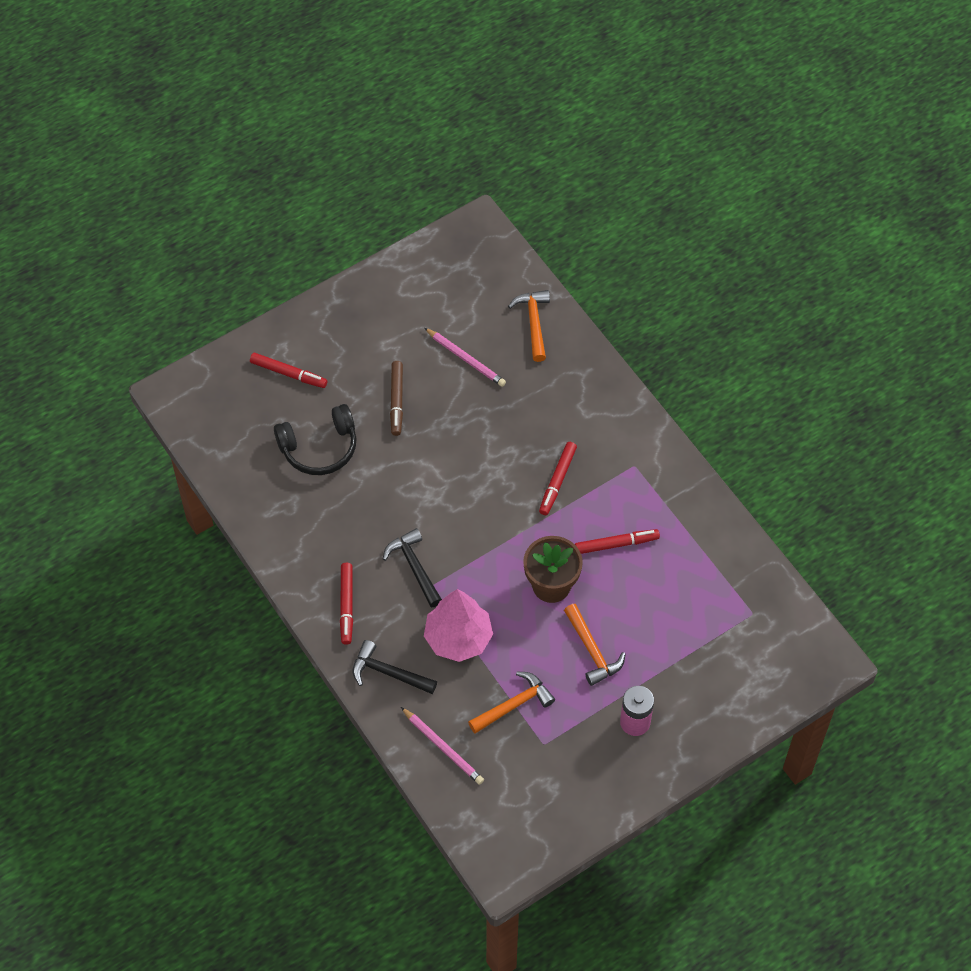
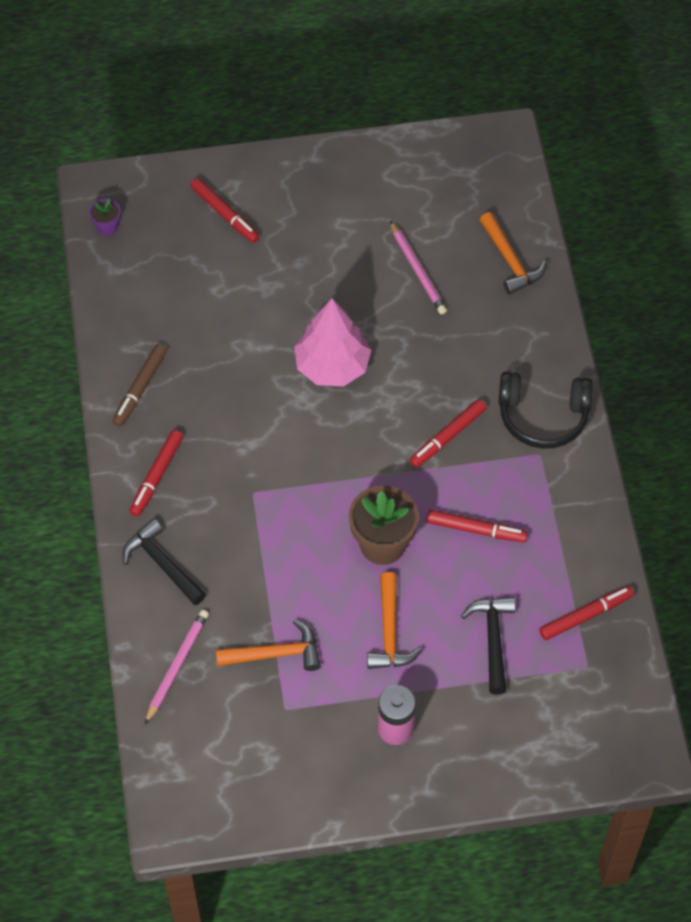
camera: 25 degrees right, 0 degrees up
(198, 422) = (107, 227): none -> purple flower pot
(319, 448) = (216, 302): black headphones -> black headphones (543, 416)
(396, 401) = (321, 286): brown marker -> brown marker (140, 388)
(414, 567) = (248, 465): black hammer -> black hammer (493, 639)
(443, 747) = (177, 666): pink pencil -> pink pencil turned 135 degrees counterclockwise
(458, 638) = (254, 558): pink tree -> pink tree (332, 365)
(534, 323) = (510, 261): orange hammer -> orange hammer turned 135 degrees clockwise
(731, 575) = (585, 615): none -> red marker

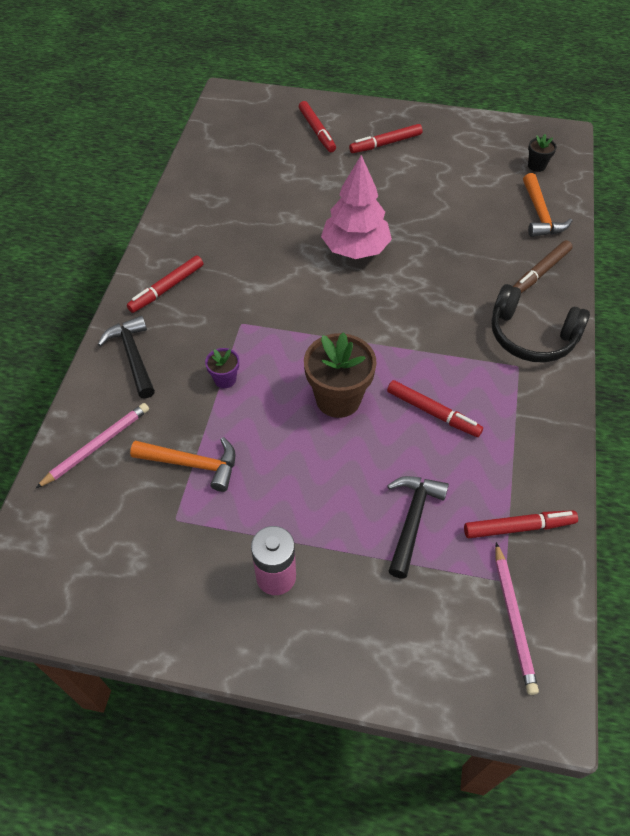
camera: 20 degrees right, 5 degrees down
(107, 227) = (224, 118): purple flower pot -> purple flower pot (225, 379)
(140, 388) = (189, 224): brown marker -> brown marker (540, 272)
(389, 632) = (311, 479): orange hammer -> none
(417, 270) = (456, 202): pink pencil -> pink pencil (513, 619)
(447, 437) = (435, 328): red marker -> red marker (385, 144)
(488, 193) = (536, 166): none -> black flower pot

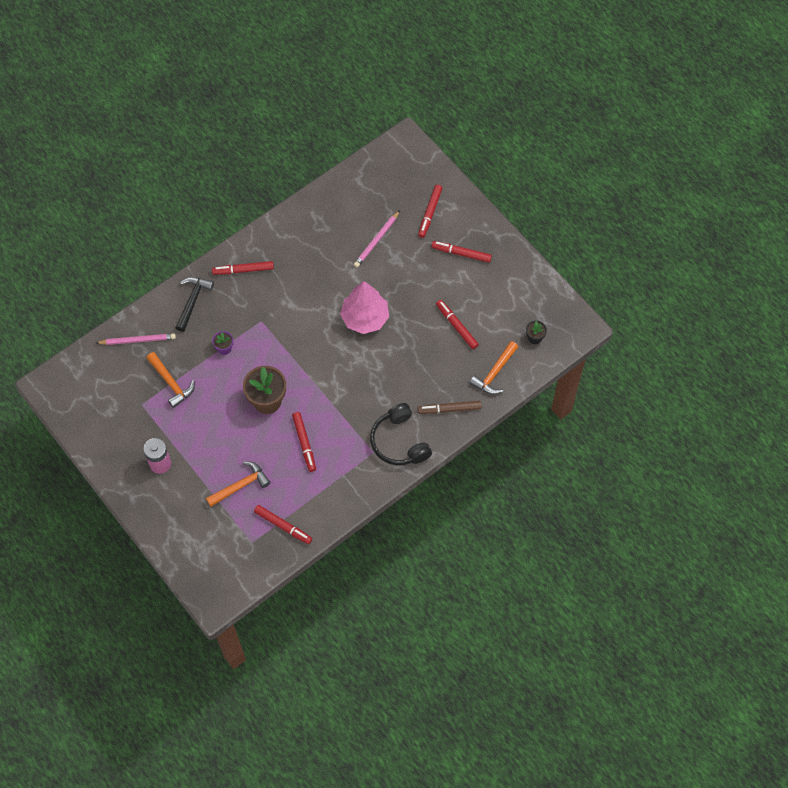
camera: 40 degrees right, 10 degrees up
(412, 520) = (241, 485): black hammer -> orange hammer
(455, 200) = (456, 326): none -> red marker
(513, 619) = (238, 559): pink pencil -> pink pencil (376, 240)

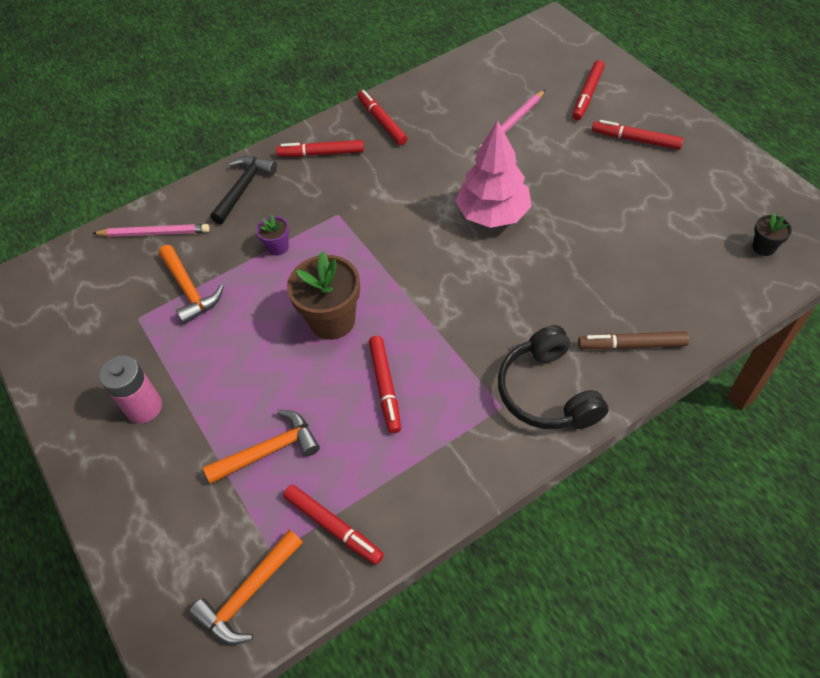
camera: 10 degrees right, 10 degrees down
(456, 326) = (635, 228): red marker -> red marker (382, 122)
(494, 373) = (703, 294): orange hammer -> orange hammer (248, 594)

